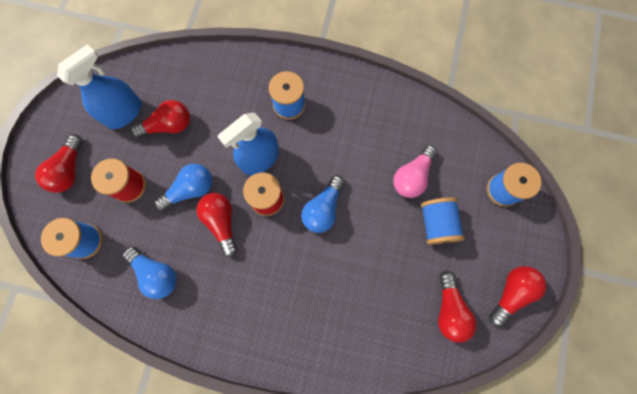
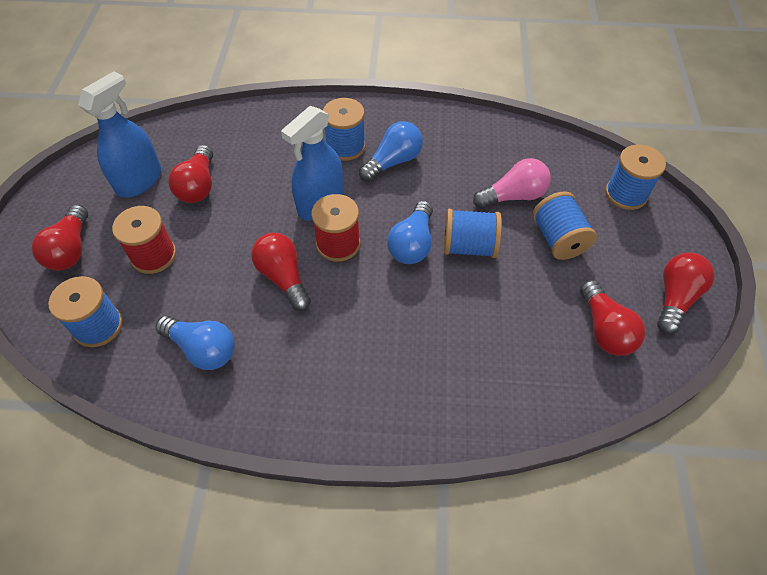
camera: 10 degrees left, 20 degrees down
(168, 125) = (198, 186): red light bulb -> red light bulb turned 120 degrees clockwise
(190, 189) = (236, 248): blue light bulb -> blue light bulb (393, 161)
(366, 218) = (469, 246): none -> blue spool
(412, 177) = (513, 196): pink light bulb -> pink light bulb turned 135 degrees counterclockwise

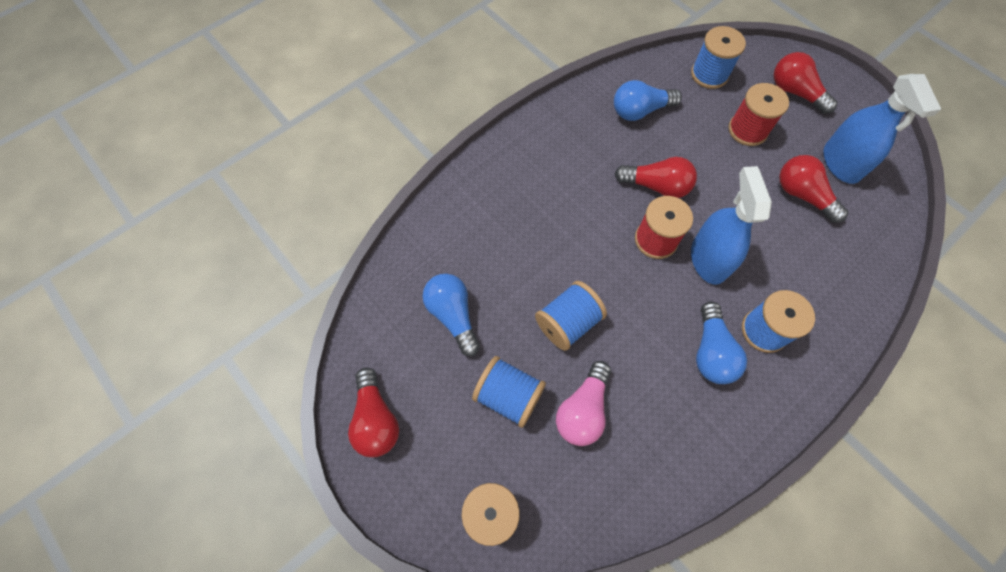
camera: 135 degrees right, 10 degrees up
(412, 244) = (608, 287): blue light bulb -> blue light bulb (453, 315)
(605, 329) = (412, 339): red light bulb -> none

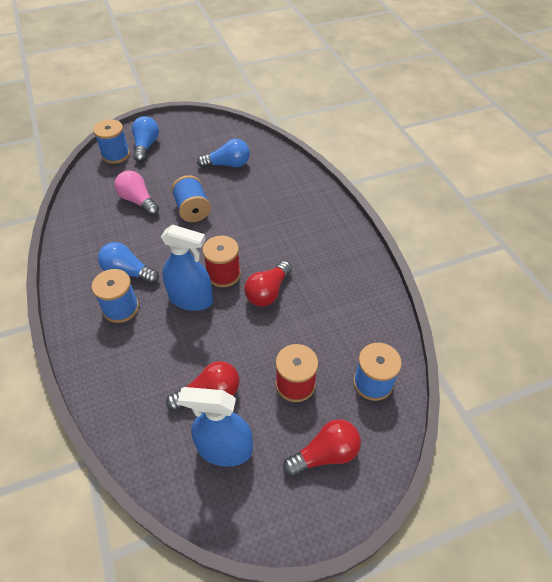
camera: 110 degrees right, 15 degrees down
(376, 419) = (189, 128): red light bulb -> none
(508, 396) = (167, 174): blue spool -> none
(640, 111) = (347, 309): blue light bulb -> blue light bulb (146, 146)

